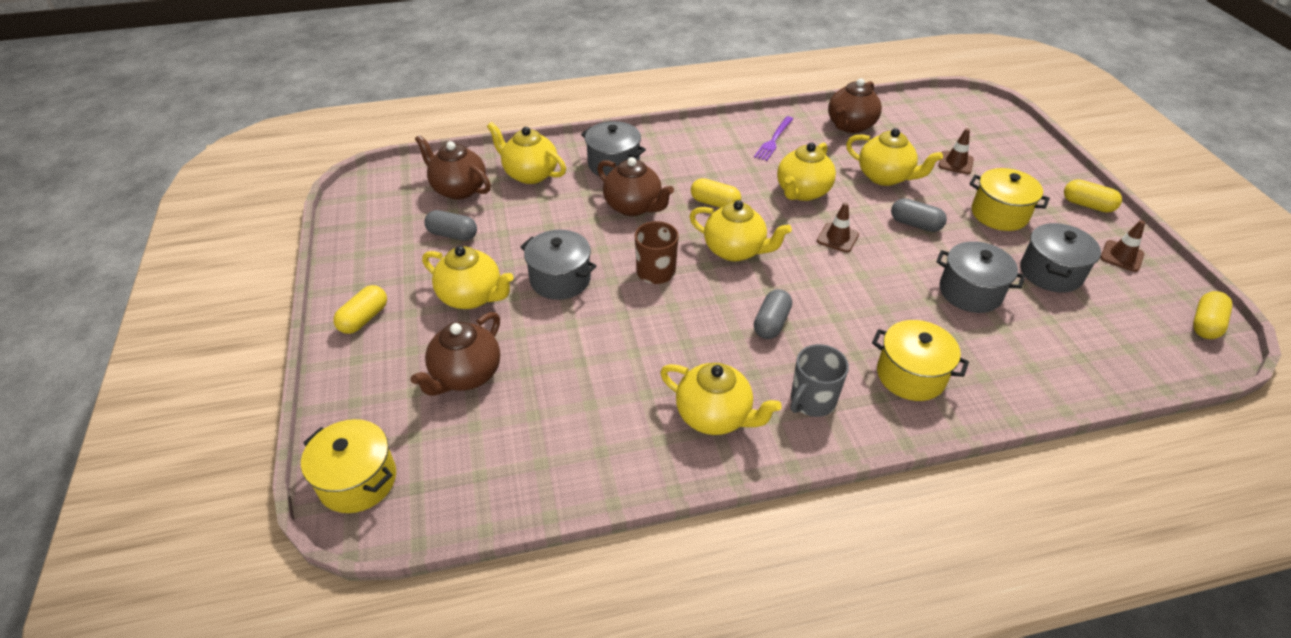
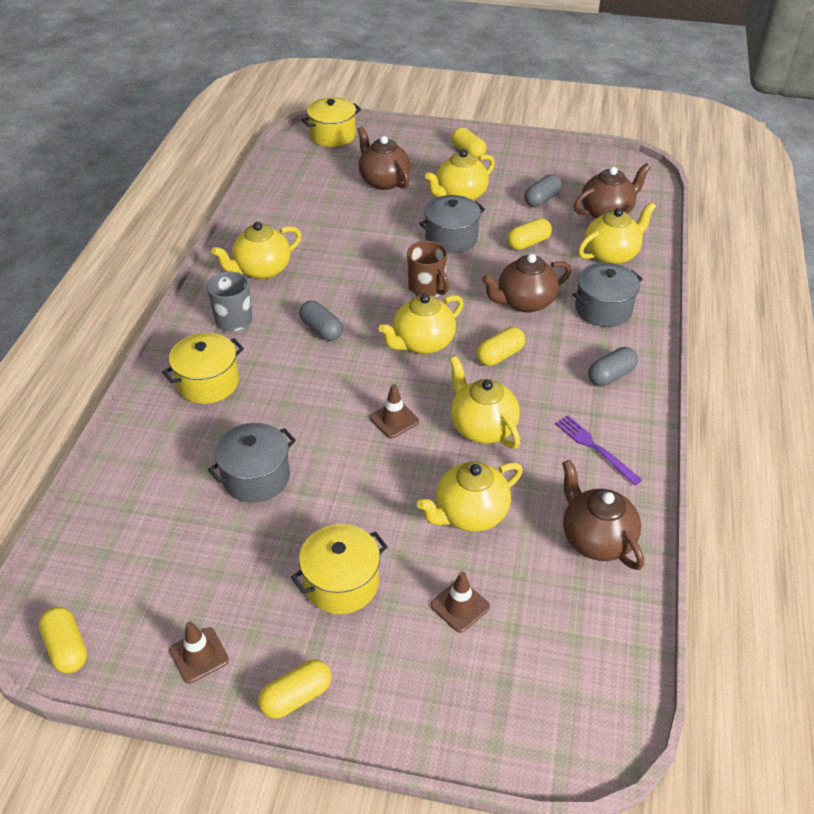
camera: 115 degrees right, 0 degrees up
(539, 225) = (528, 243): none -> yellow capsule
(915, 224) = (374, 493): grey capsule -> grey capsule (611, 376)
(1050, 273) = (229, 563): grey pot -> none

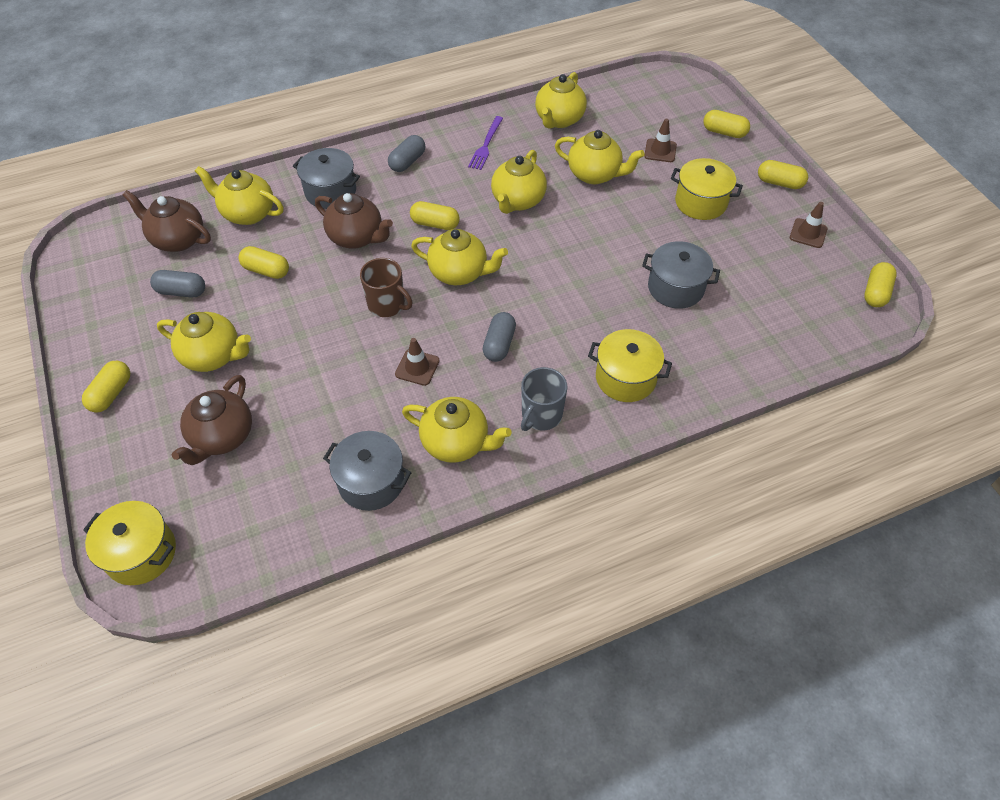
camera: 125 degrees left, 10 degrees up
(394, 419) = (554, 247): brown traffic cone -> brown traffic cone (417, 367)
(427, 289) = (387, 304): brown mug -> brown mug turned 105 degrees clockwise
(438, 710) = (724, 132): none -> yellow capsule
(451, 238) = (296, 326): grey pot -> grey pot (371, 482)
(596, 539) = (559, 120): brown teapot -> yellow teapot
(611, 376) = (407, 162): grey capsule -> grey capsule turned 75 degrees counterclockwise

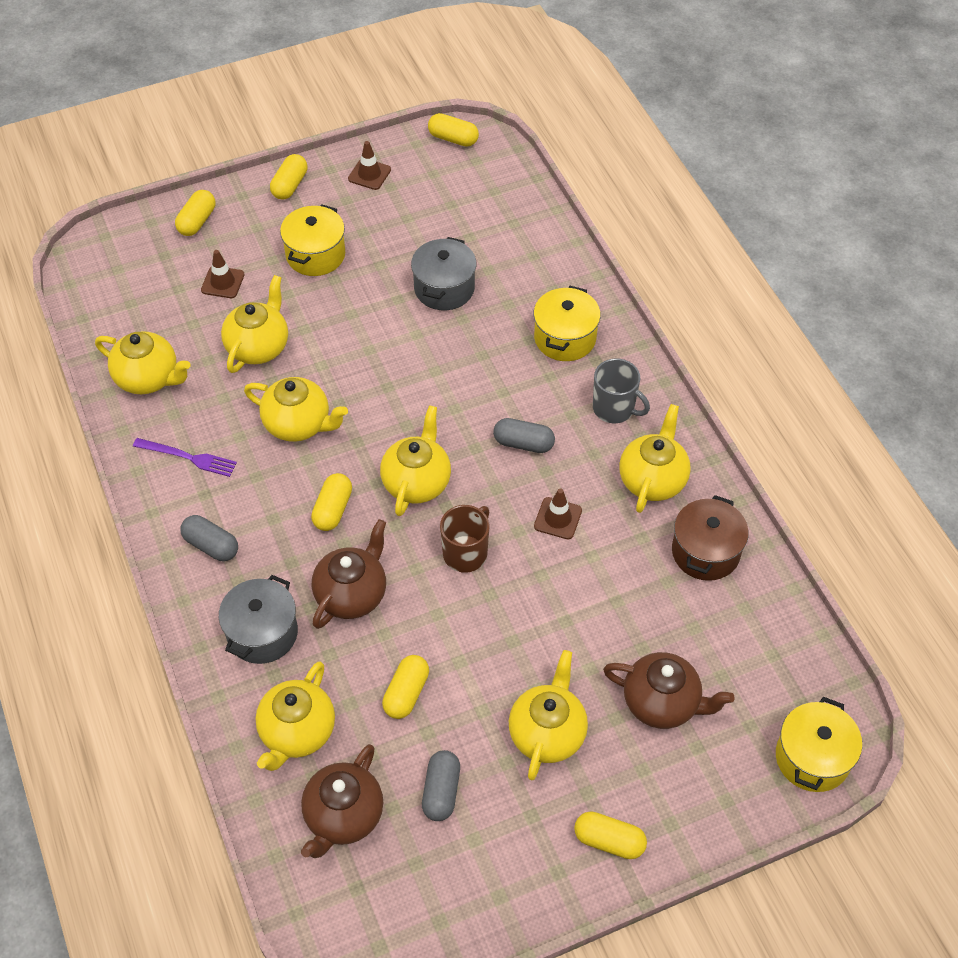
camera: 90 degrees left, 0 degrees up
(371, 482) = (705, 552): grey pot -> brown pot

